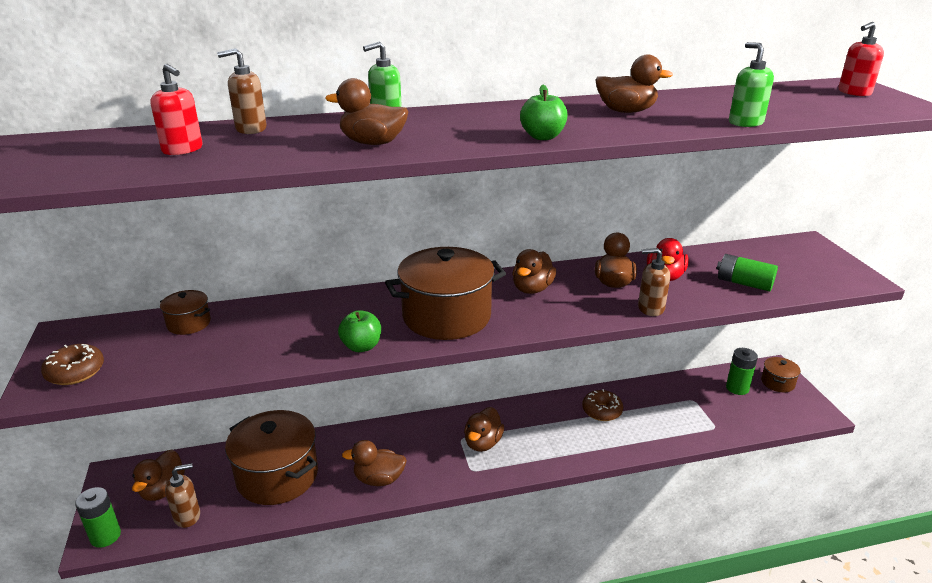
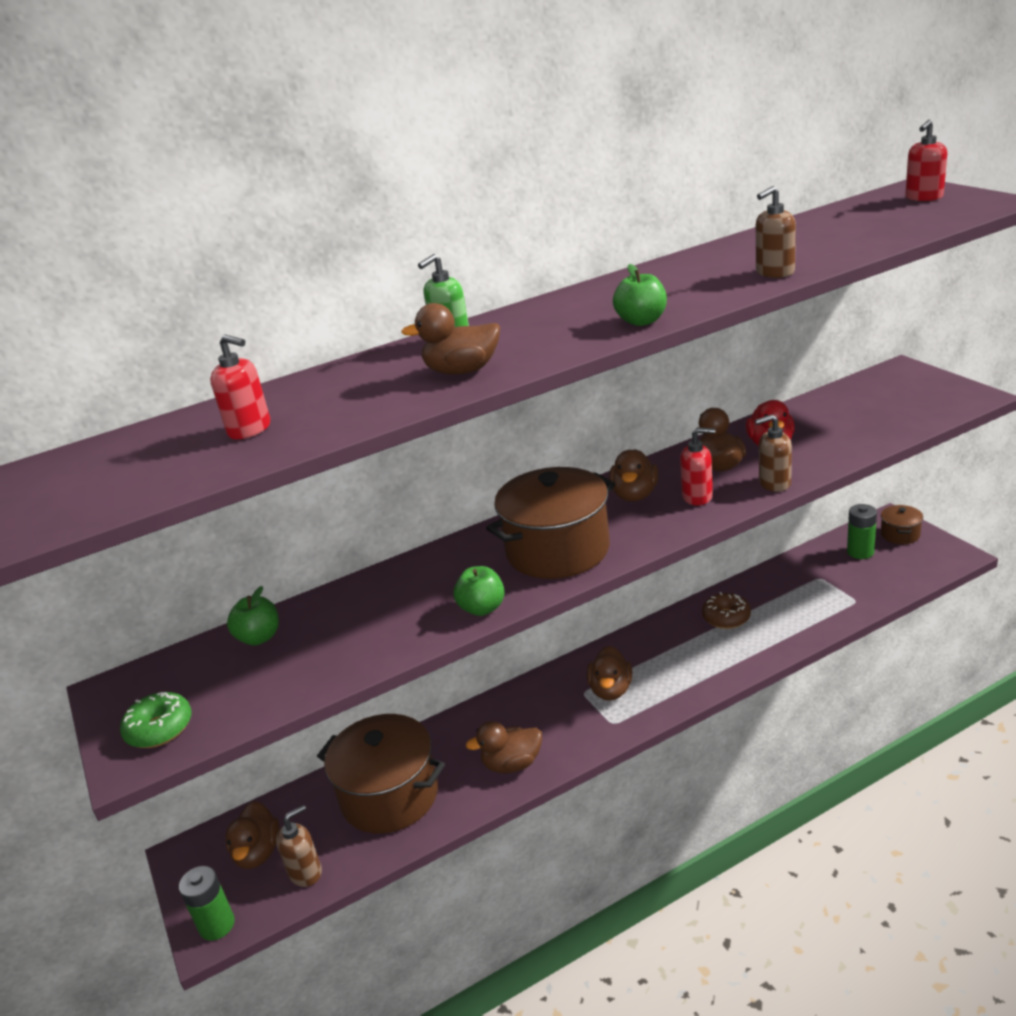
camera: 10 degrees left, 0 degrees up
(75, 372) = (159, 729): brown donut -> green donut
(189, 323) = (259, 637): brown pot -> green apple
(250, 129) = (304, 387): brown soap dispenser -> brown soap dispenser (774, 272)
(581, 303) = (697, 497): none -> red soap dispenser
(626, 111) = (706, 271): brown duck -> none
(744, 283) = (857, 431): green battery -> none
(745, 123) = (839, 257): green soap dispenser -> none

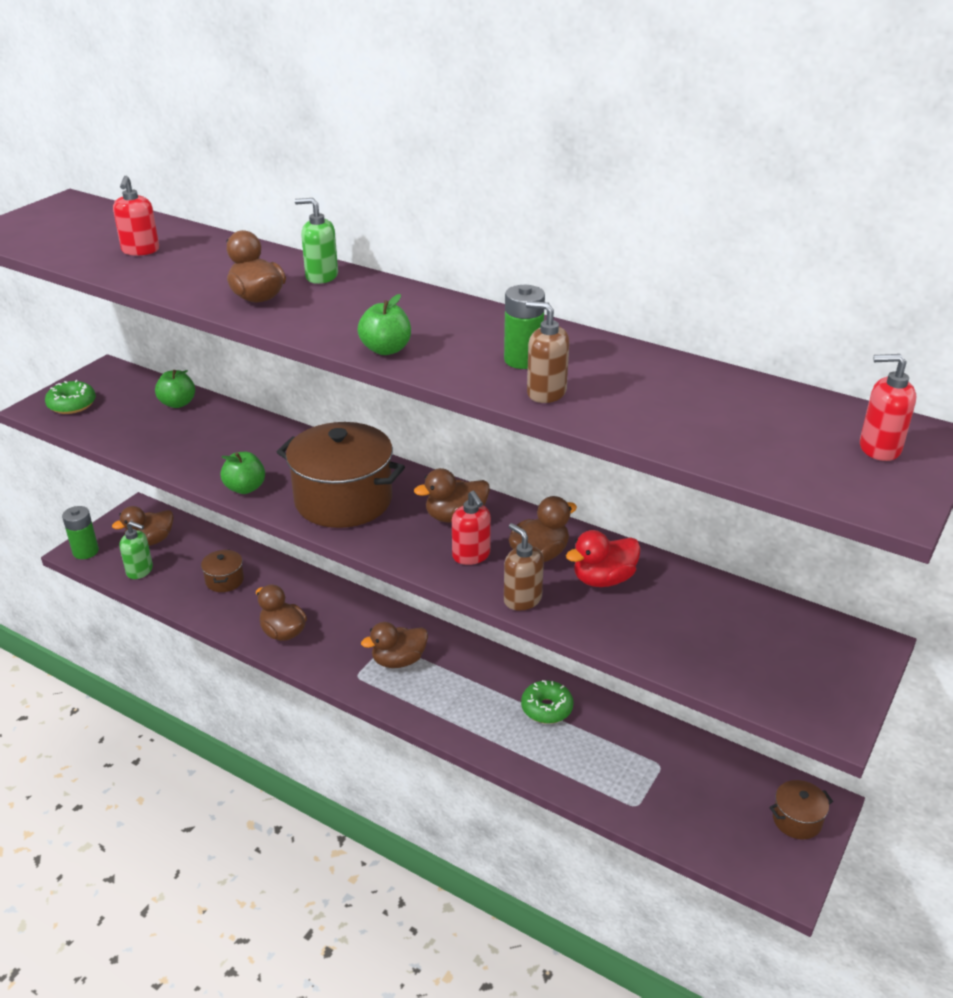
camera: 55 degrees right, 5 degrees up
(305, 872) = (140, 571): brown soap dispenser -> green soap dispenser
(390, 795) = (224, 580): brown pot -> brown pot, size x0.47
(726, 617) = (546, 708): brown donut -> green donut
(860, 552) = (734, 790): green battery -> green battery (523, 360)

